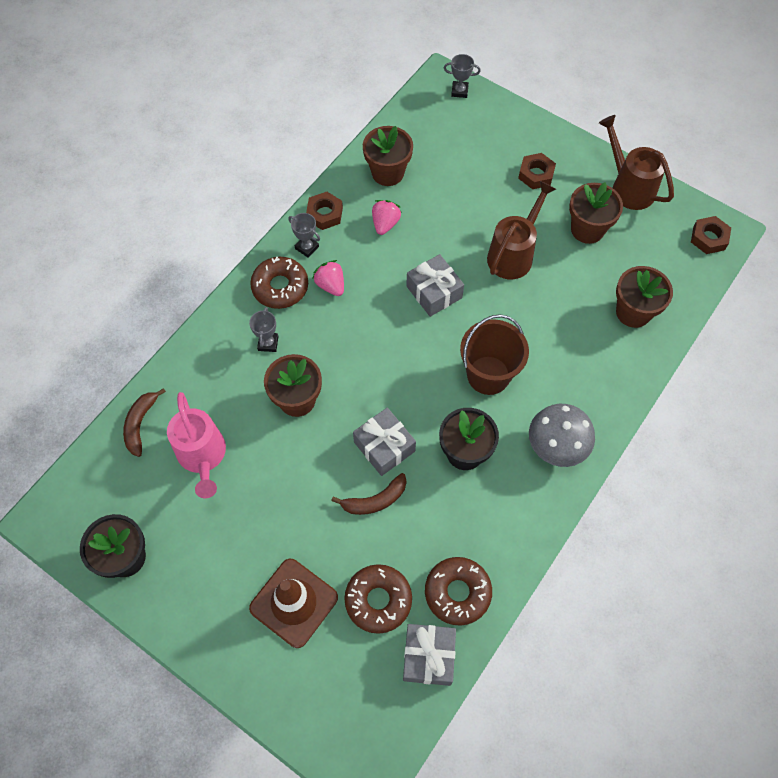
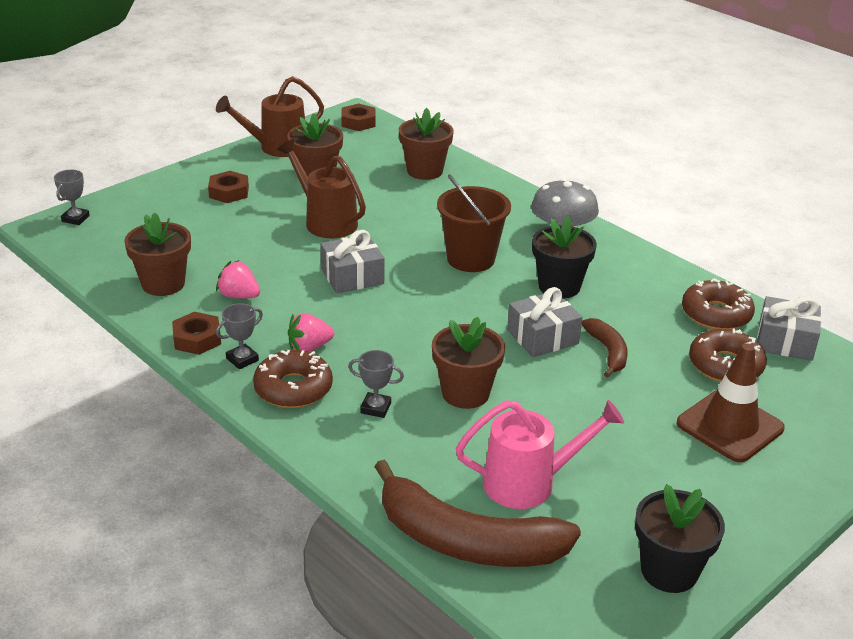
camera: 80 degrees left, 30 degrees down
(140, 424) = (467, 541): brown banana -> brown banana, size x2.01

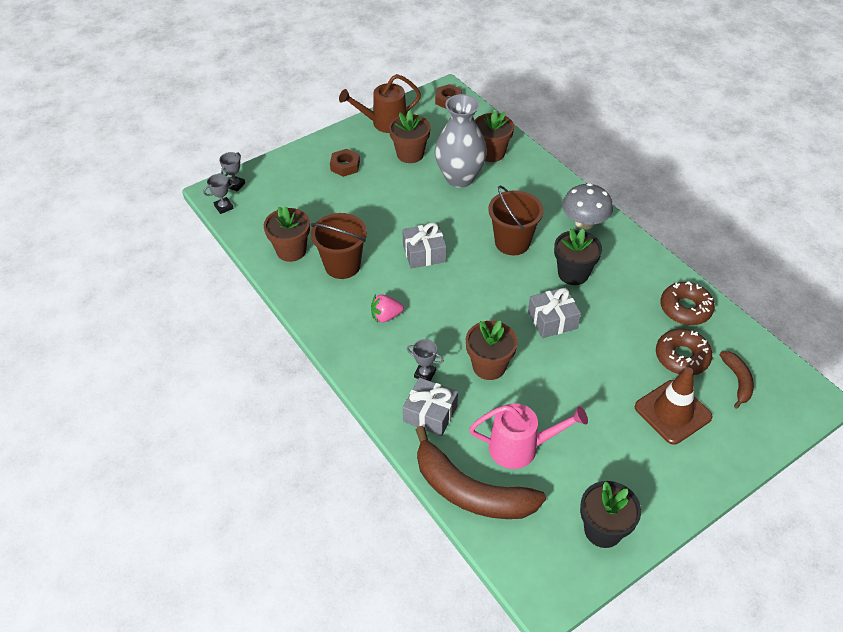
camera: 10 degrees right, 15 degrees up
(197, 339) = (310, 302): brown nut -> none
(239, 296) = (342, 265): pink strawberry -> brown bucket
(242, 359) = (339, 323): grey trophy -> grey trophy (224, 207)
(293, 388) = (371, 352): brown donut -> none
(325, 221) = (411, 198): brown watering can -> none
(387, 197) = (459, 178): none -> grey vase
(607, 352) = (597, 337): brown banana -> brown banana (737, 381)
(785, 341) = (732, 338): grey gift -> grey gift (430, 413)

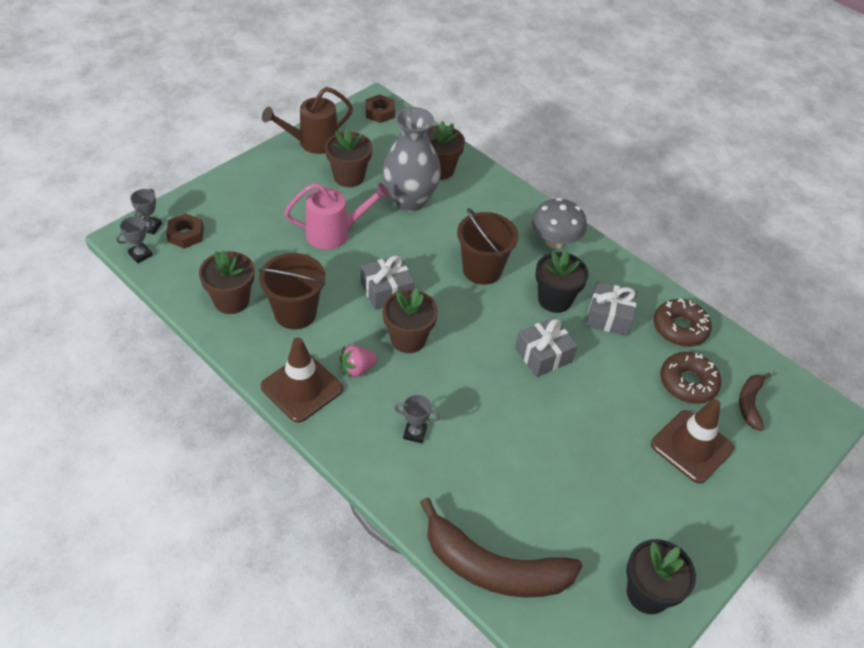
camera: 15 degrees left, 0 degrees up
(336, 327) = (302, 388): none -> brown traffic cone
(345, 166) = (277, 195): brown nut -> brown nut (185, 234)
(430, 413) = (430, 480): grey gift -> grey gift (609, 317)
(489, 366) = (485, 416): brown flower pot -> brown flower pot (408, 339)
(521, 447) = (539, 508): pink watering can -> pink watering can (335, 233)
(737, 381) = (750, 403): brown banana -> brown banana turned 150 degrees counterclockwise

